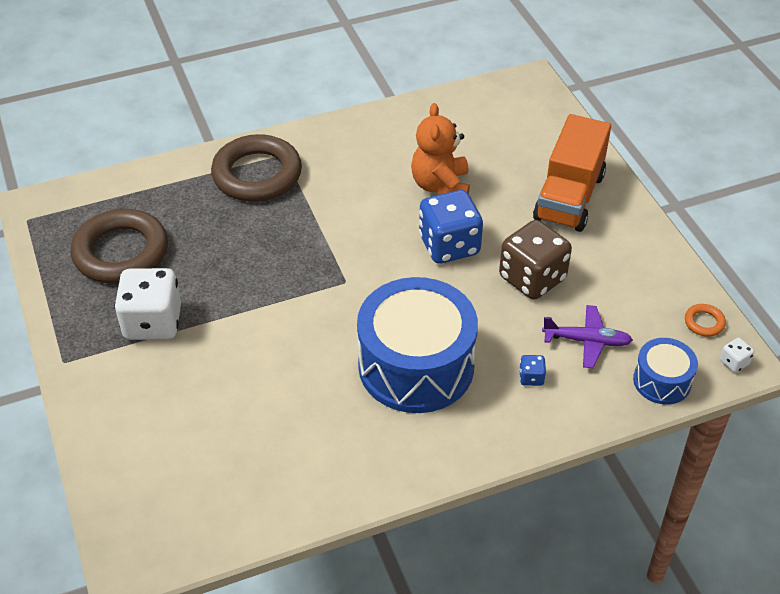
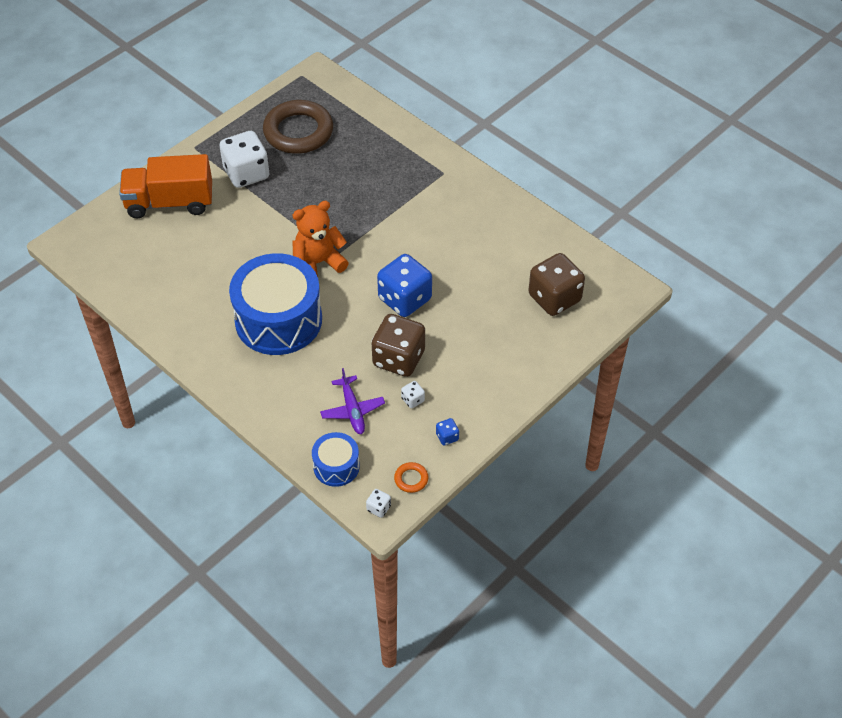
camera: 65 degrees right, 5 degrees up
(257, 174) = (414, 167): brown ring -> none
(441, 186) = (466, 273): orange teddy bear -> orange teddy bear (318, 263)
(513, 135) = (554, 298): none -> brown dice
(531, 378) = (300, 387): blue dice -> blue dice (447, 437)
(569, 197) = (503, 355): orange truck -> orange truck (170, 202)
(596, 286) = (413, 400): none -> white dice

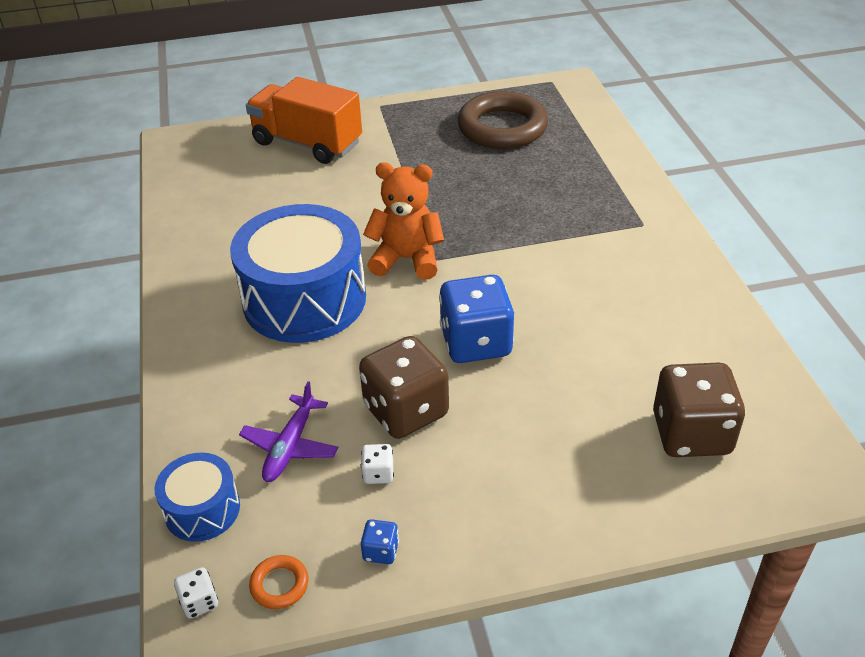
camera: 35 degrees right, 10 degrees down
(246, 173) = (410, 145): white dice -> none

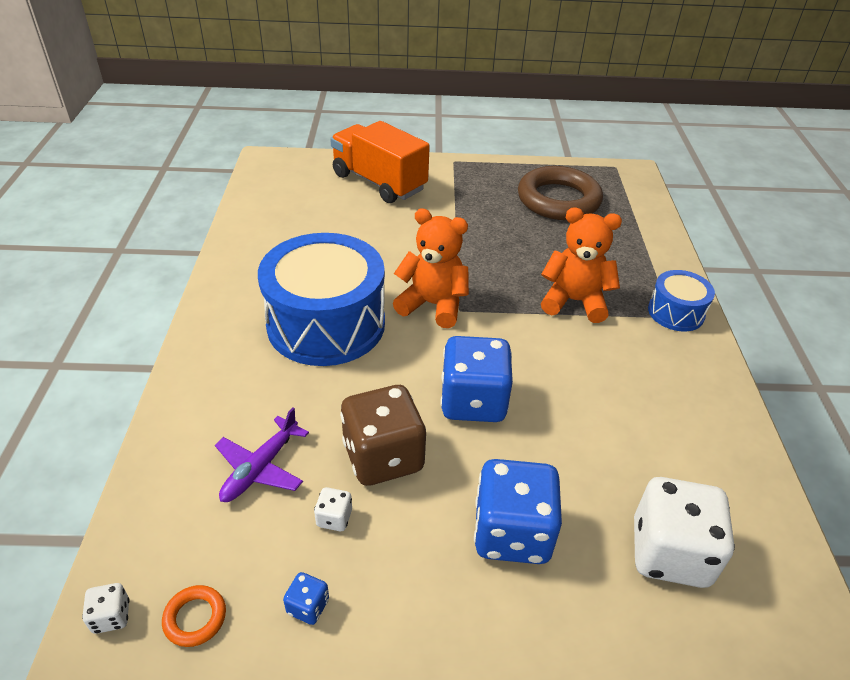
camera: 10 degrees right, 0 degrees up
(202, 509) = (154, 514): blue drum -> blue drum (676, 312)
(546, 228) = (574, 301): none -> orange teddy bear
(547, 449) = (512, 533): none -> blue dice
(691, 434) = (669, 553): brown dice -> white dice

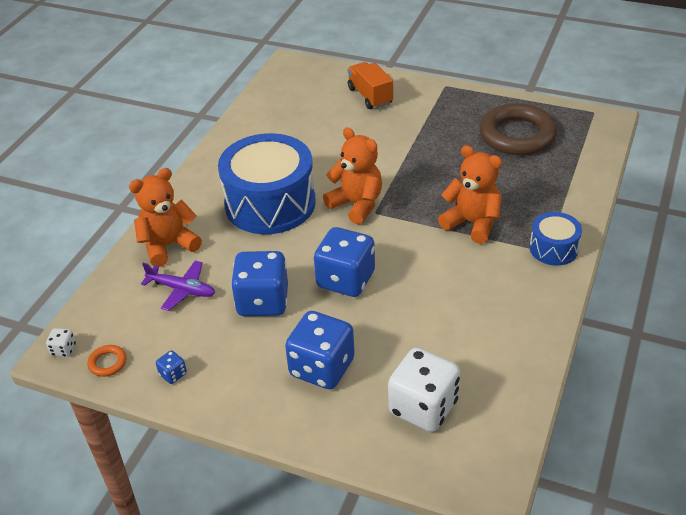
camera: 25 degrees right, 0 degrees up
(213, 408) = (168, 245): none -> orange teddy bear
(261, 467) = (181, 289): purple plane -> purple plane turned 120 degrees counterclockwise
(334, 518) = (212, 330): white dice -> none
(379, 182) = (370, 96): orange truck -> orange truck, size x0.66
(383, 457) = (263, 301): brown dice -> blue dice

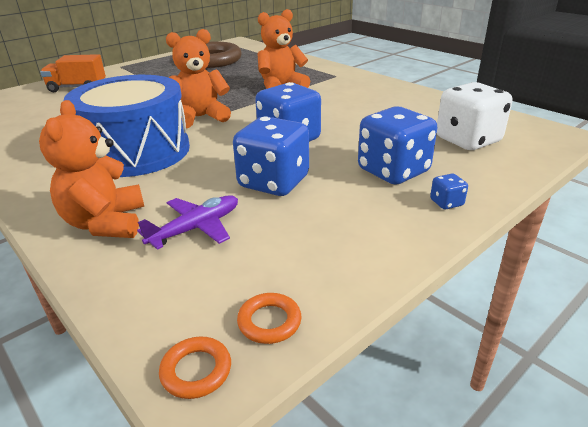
camera: 65 degrees left, 10 degrees down
(64, 350) = (196, 371): white dice -> orange ring
(173, 374) = (337, 264): blue dice -> blue dice (446, 203)
(553, 248) = (336, 74): blue drum -> none

